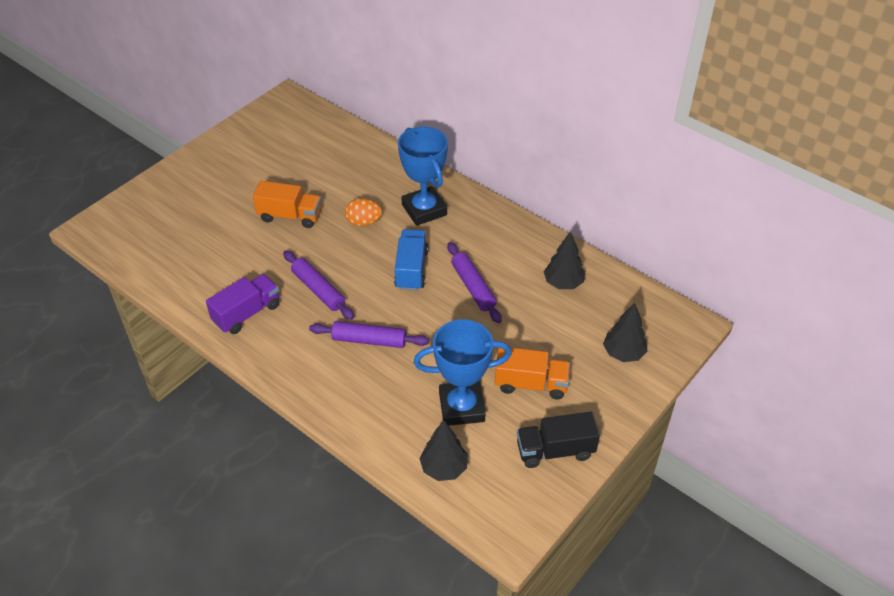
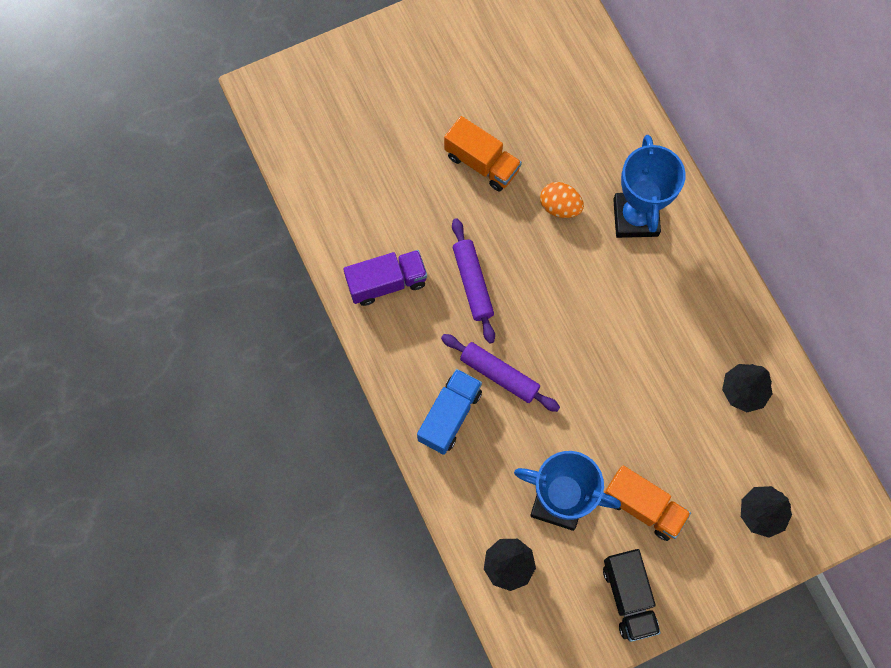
camera: 25 degrees right, 25 degrees up
(411, 269) = (584, 298): blue truck -> blue truck (449, 416)
(473, 287) = (640, 353): purple rolling pin -> none
(555, 450) = (628, 597): black truck -> black truck turned 120 degrees counterclockwise

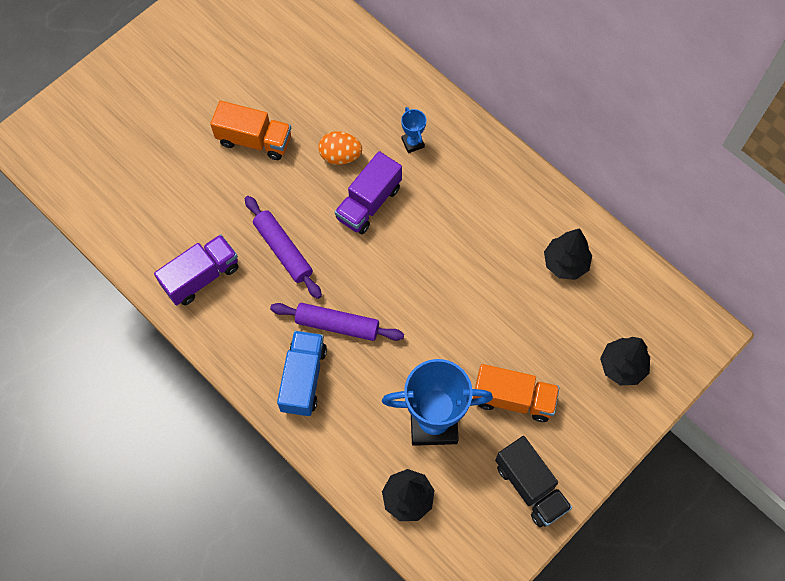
camera: 20 degrees left, 5 degrees down
(571, 264) = (369, 203): none -> purple truck
(635, 217) = (413, 143): blue trophy -> blue trophy, size x0.44

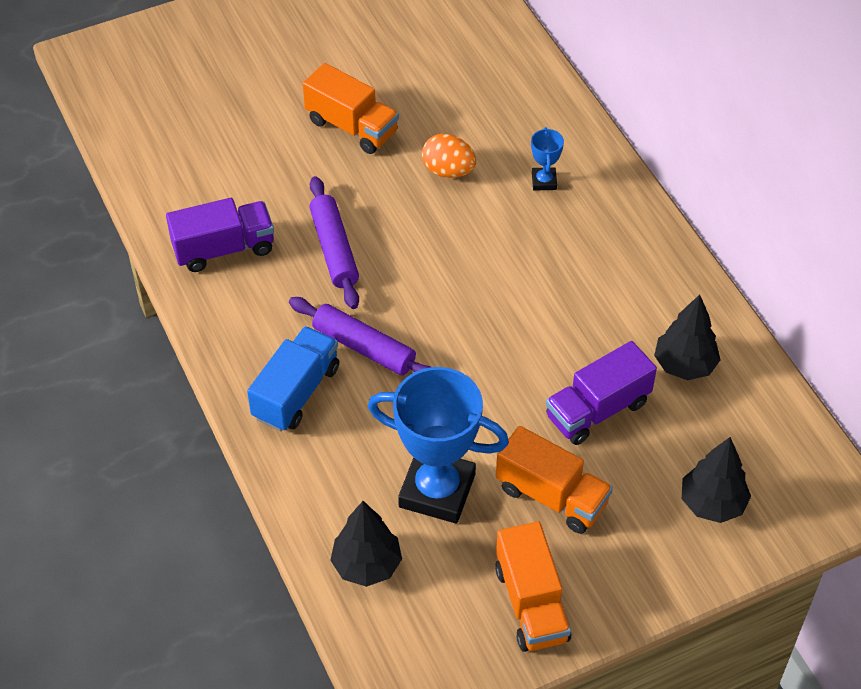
camera: 20 degrees right, 15 degrees down
(369, 203) = (461, 229): purple truck -> purple truck (597, 410)
(530, 487) = (531, 603): black truck -> orange truck

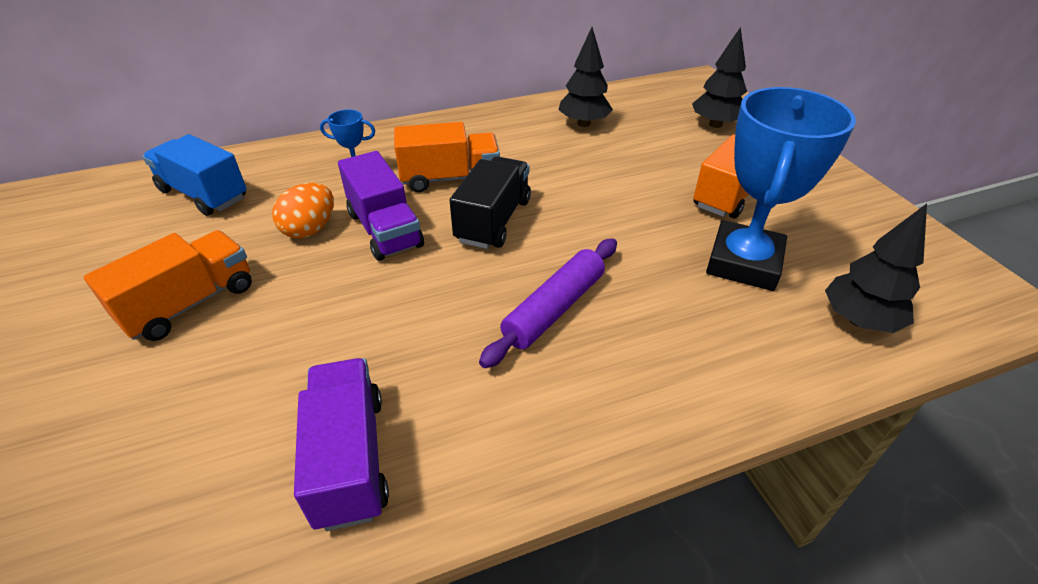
camera: 85 degrees left, 10 degrees down
(296, 392) = (624, 376): blue truck -> blue truck (204, 194)
(334, 249) = (393, 329): purple rolling pin -> none
(478, 297) = (493, 221): none -> black truck
(531, 603) = (849, 214): orange truck -> orange truck (450, 178)
(597, 410) = (631, 165): purple truck -> purple truck (385, 229)

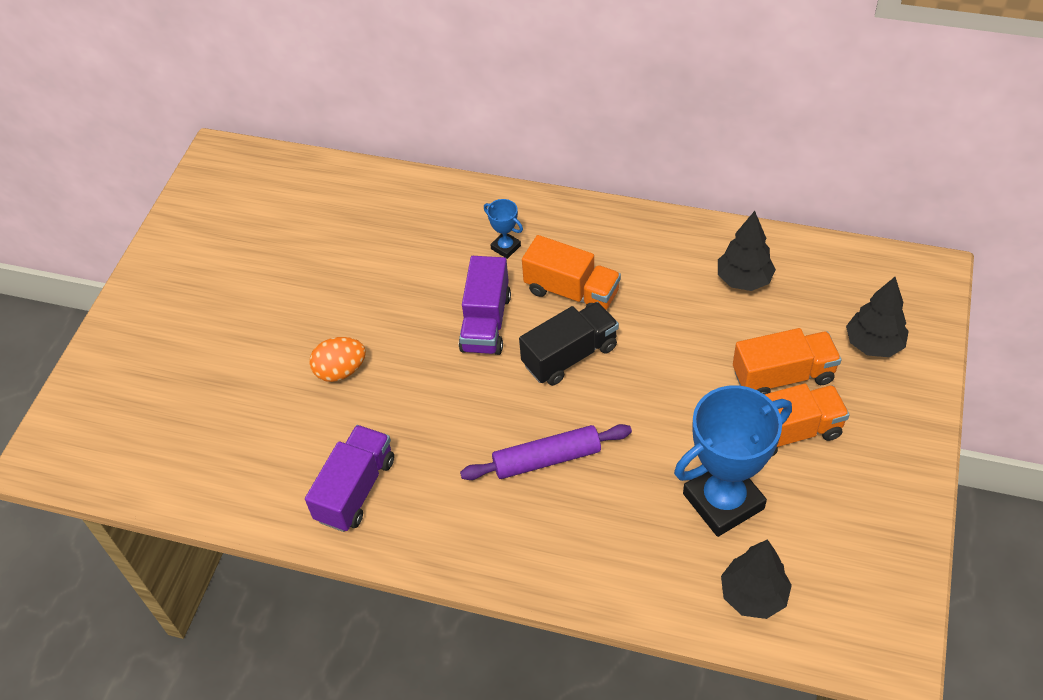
camera: 40 degrees right, 10 degrees up
(190, 303) = (328, 325): orange truck -> orange truck (783, 376)
(204, 194) = (385, 218): blue truck -> none
(310, 229) = (436, 295): orange egg -> orange egg (341, 371)

